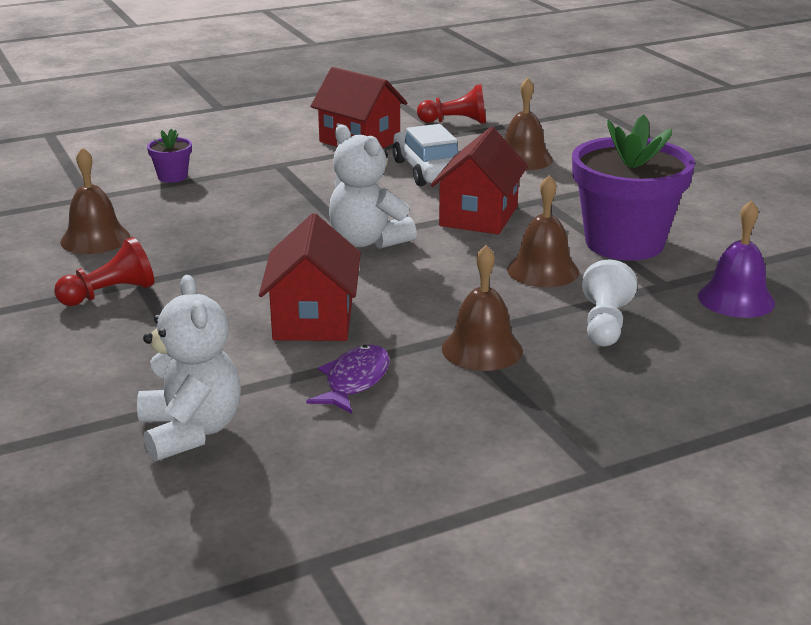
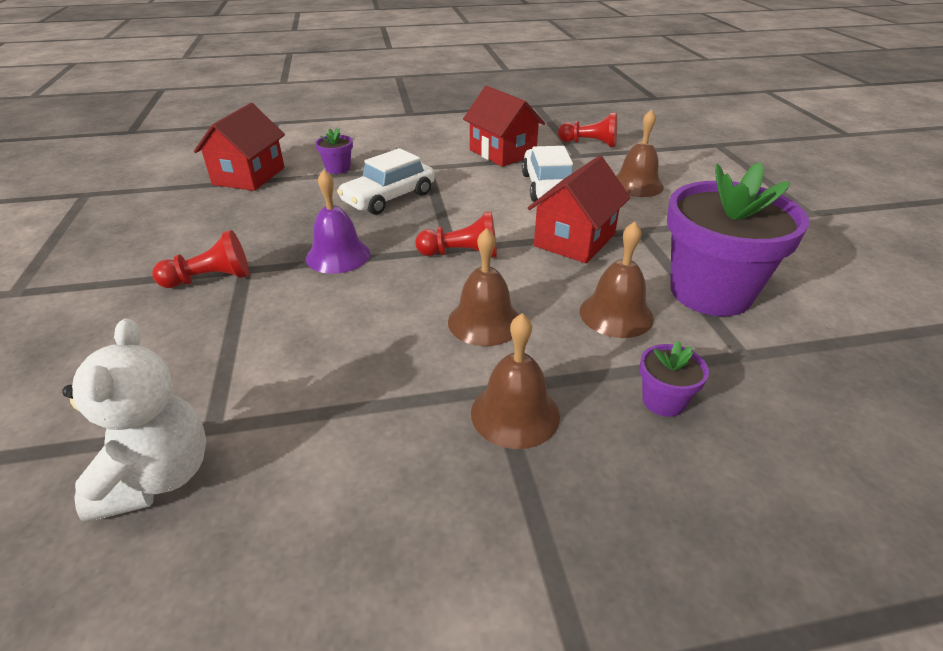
camera: 15 degrees right, 10 degrees up
(95, 239) = (240, 219): brown bell -> brown bell (484, 321)
(255, 199) = (389, 198): none -> white car
(313, 319) = (365, 340): red house -> red house (249, 176)
(354, 381) = (361, 435): purple fish -> none
(368, 241) = (461, 254): white teddy bear -> red pawn
(605, 324) = (663, 401): white pawn -> purple flower pot
(736, 299) = (826, 390): purple bell -> purple bell (338, 255)

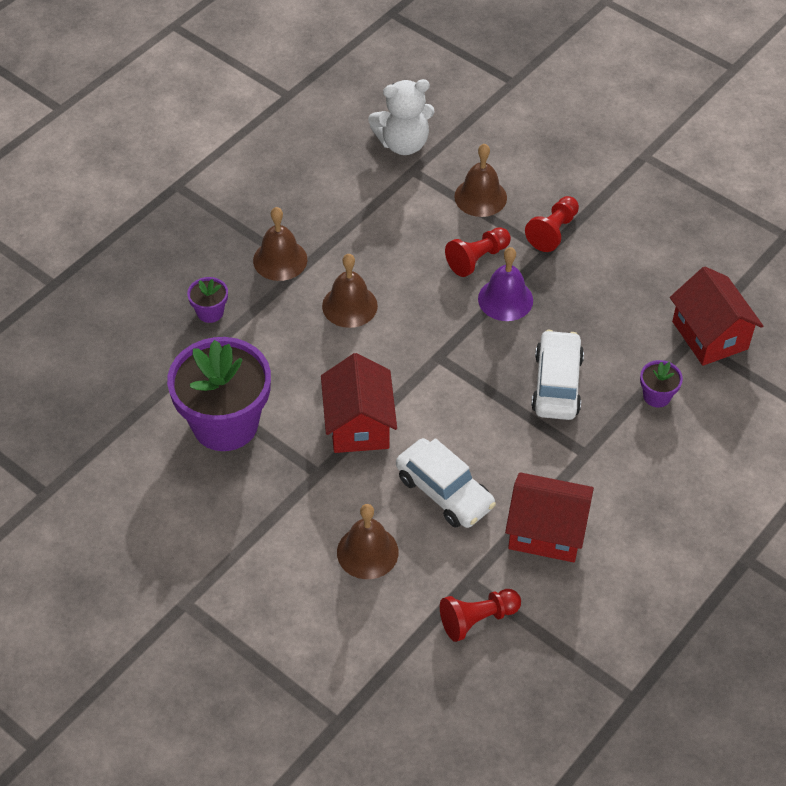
camera: 140 degrees right, 15 degrees up
(158, 477) = (403, 143): white teddy bear -> white teddy bear turned 60 degrees counterclockwise
(461, 254) = (425, 355): red pawn -> red pawn (477, 259)
(616, 314) = (275, 362): brown bell -> brown bell (480, 197)

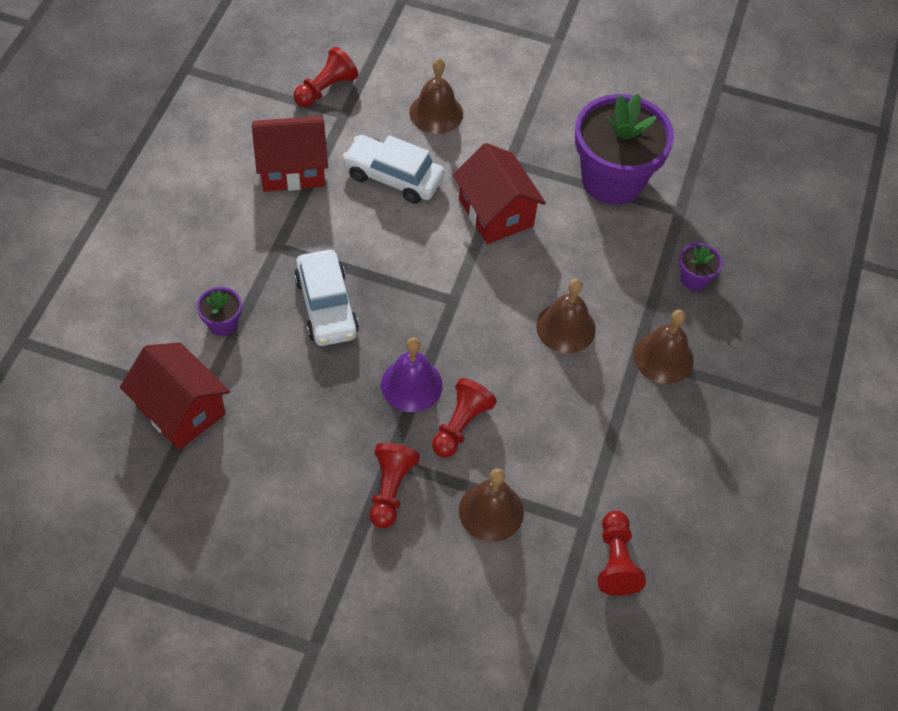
camera: 155 degrees right, 5 degrees up
(403, 143) = (615, 561): white teddy bear -> red pawn

